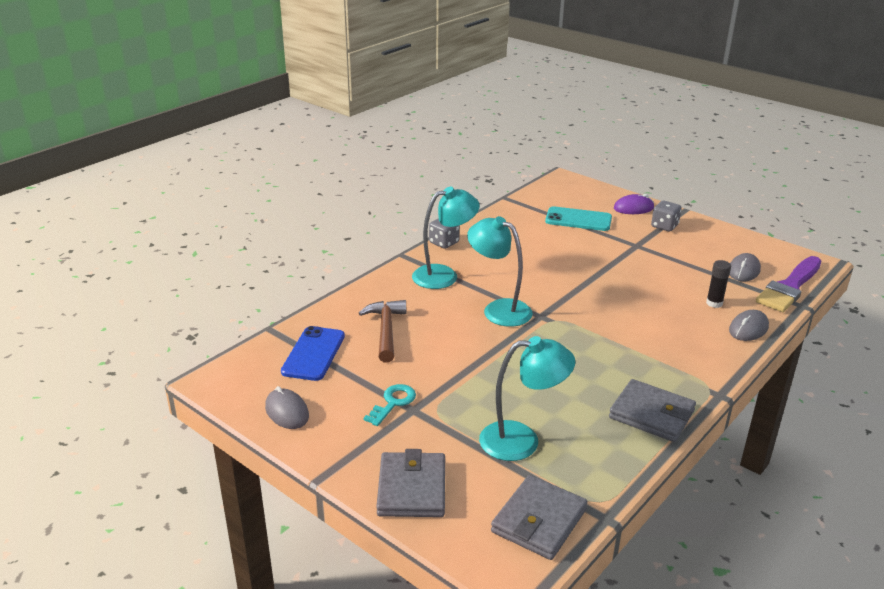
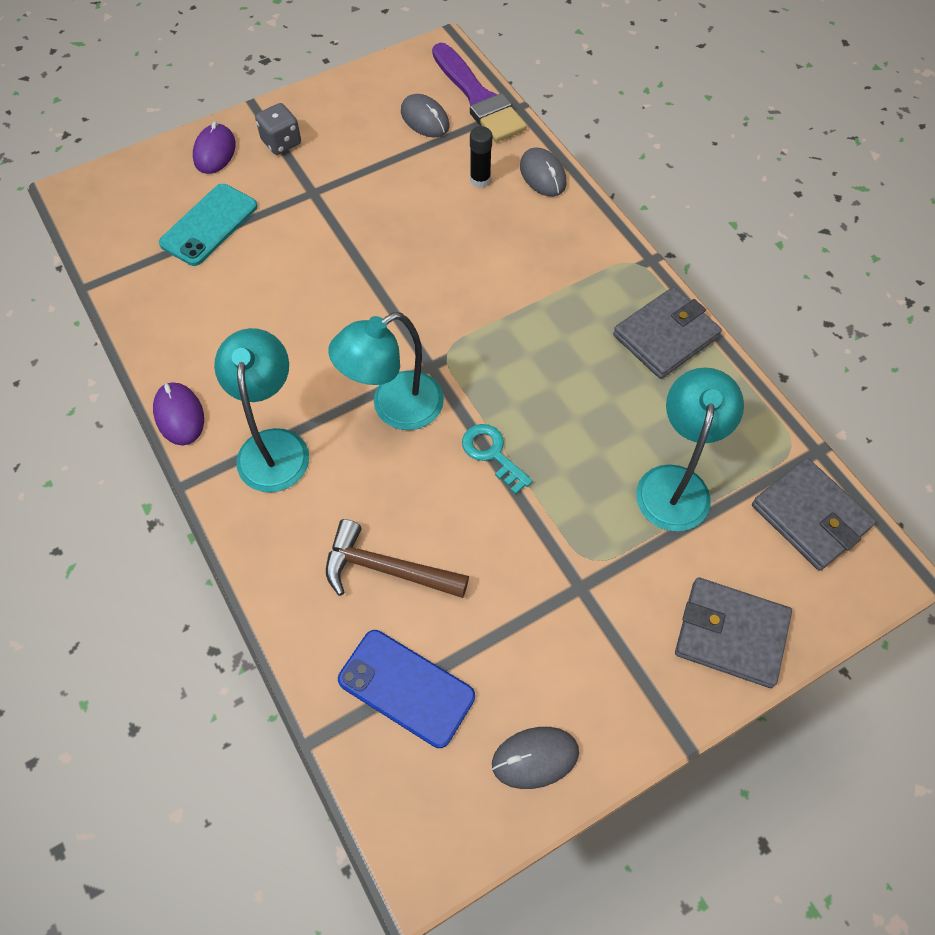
camera: 70 degrees left, 30 degrees up
(393, 403) = (559, 608): turquoise key -> turquoise key (492, 454)
(444, 243) = (179, 415): grey dice -> purple mouse

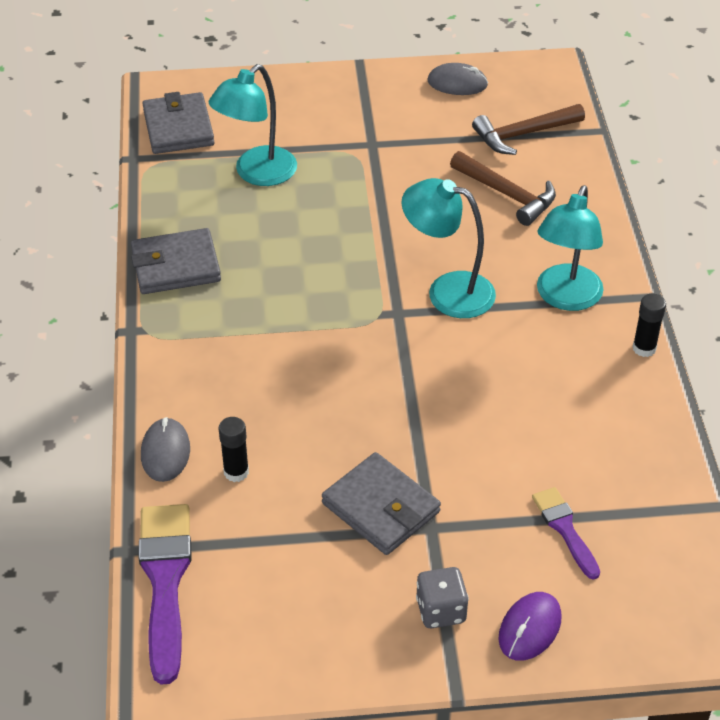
camera: 155 degrees left, 15 degrees down
(179, 415) = (644, 348): purple mouse -> black glue stick
(209, 225) = (564, 529): turquoise phone -> purple brush
(394, 408) = (447, 291): turquoise lamp -> turquoise lamp turned 150 degrees counterclockwise
(406, 688) = (523, 134): blue phone -> brown hammer
(425, 119) = (249, 576): grey mouse -> none
(492, 454) = (384, 234): turquoise key -> none
(730, 634) = (290, 94): grey wallet -> grey wallet (381, 508)

